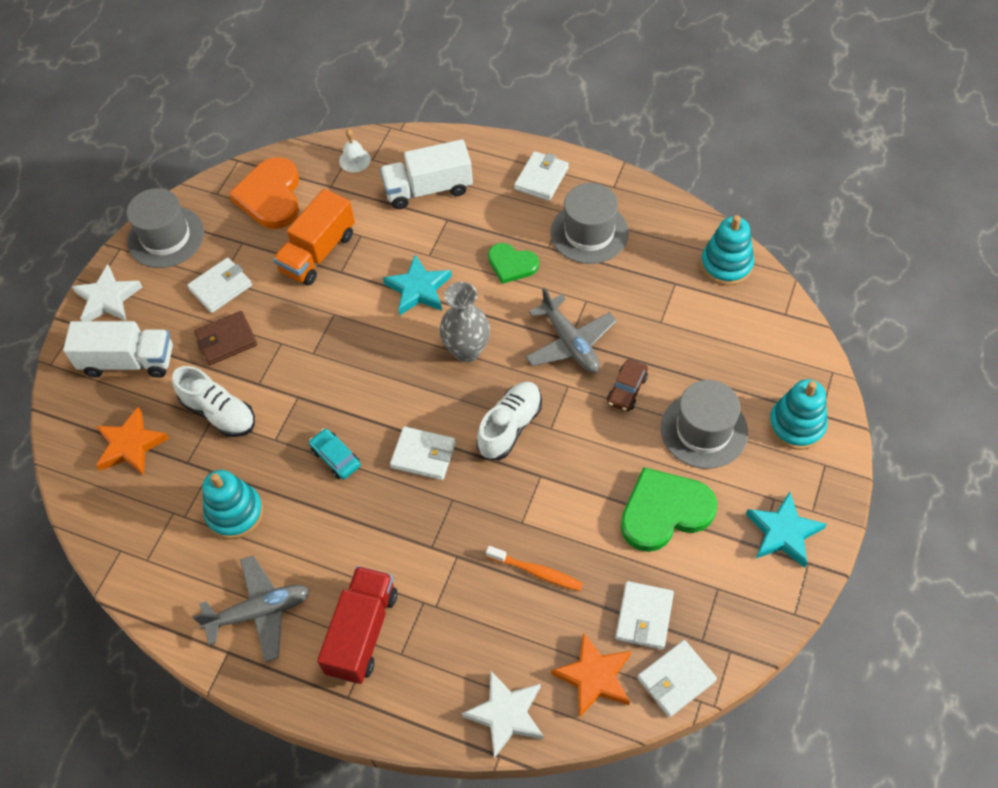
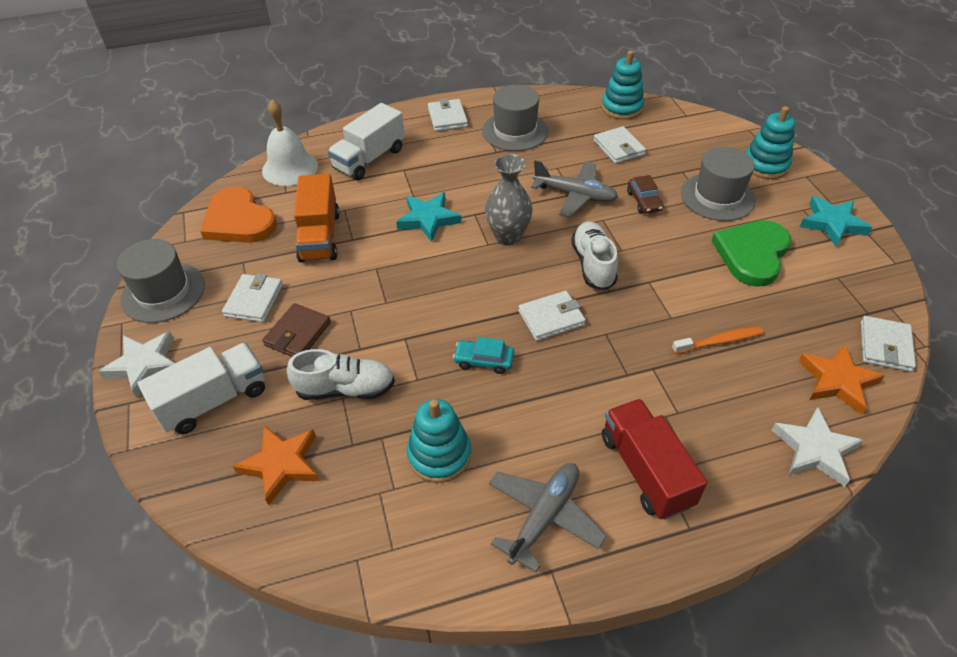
camera: 40 degrees left, 10 degrees down
(355, 160) = (290, 168): white bell -> white bell, size x1.87
(511, 264) = (482, 172): green heart -> none
(644, 617) = (819, 322): white wallet -> white wallet (619, 148)

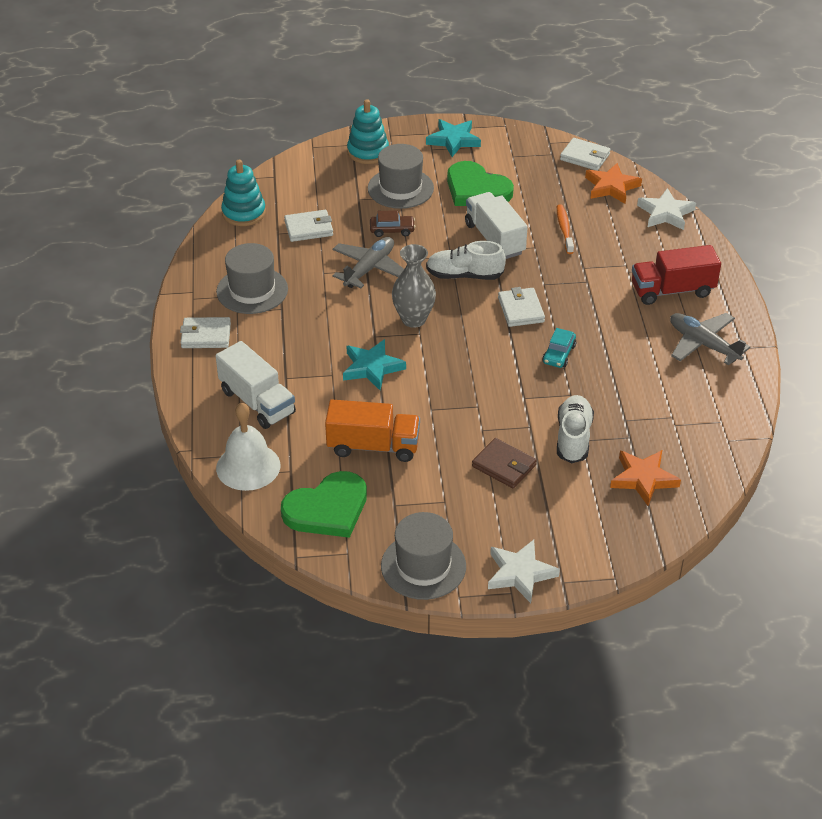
camera: 80 degrees left, 5 degrees down
(214, 400) = (571, 522): white truck -> white truck (494, 239)
(239, 220) = (327, 509): orange heart -> green heart
(254, 300) = (453, 496): white wallet -> none
(439, 455) = (646, 389): turquoise stacking toy -> none

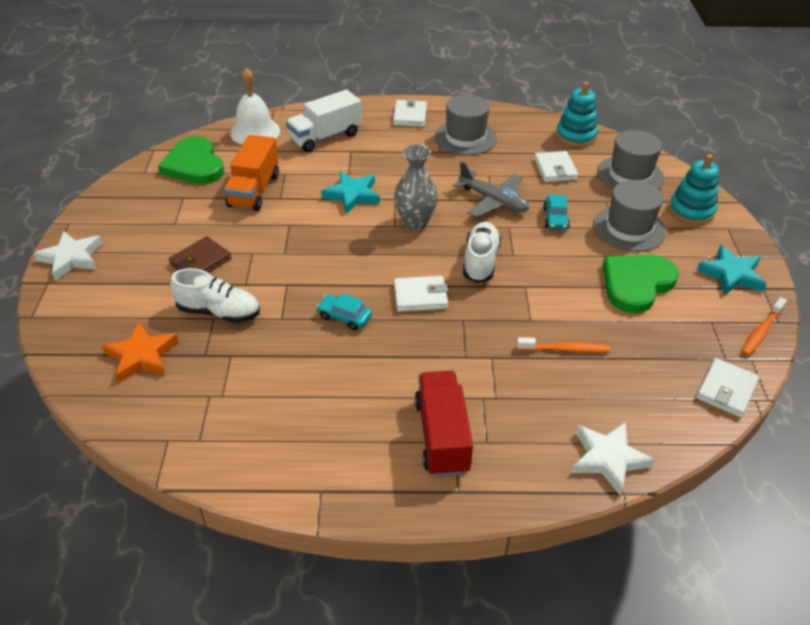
camera: 95 degrees right, 0 degrees up
(392, 230) = (555, 218): brown car -> turquoise car
(423, 566) = (110, 207): grey hat -> grey hat (630, 175)
(494, 239) = (543, 289): white truck -> none
(518, 134) = (761, 331): none -> orange toothbrush
(611, 187) = (661, 408): orange star -> none
(703, 344) = (335, 449): grey plane -> none

